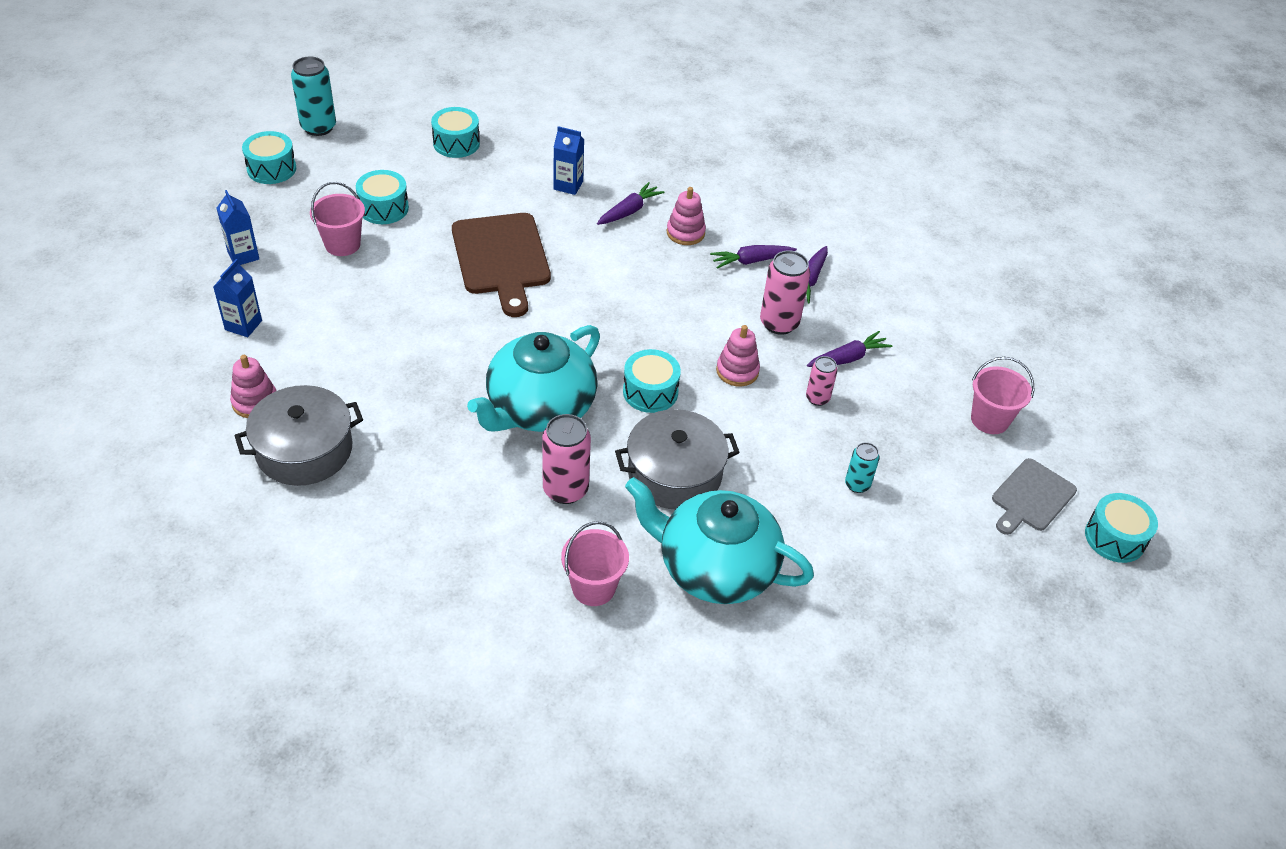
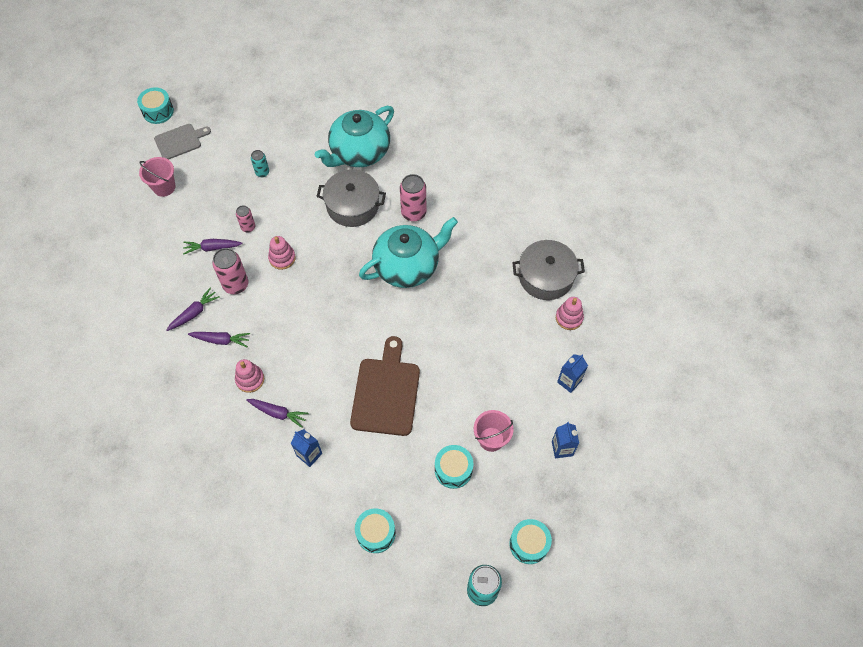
camera: 155 degrees left, 15 degrees up
(593, 587) = (421, 160): pink bucket -> none
(629, 211) = (278, 413): purple carrot -> purple carrot turned 135 degrees counterclockwise
(650, 392) = (340, 259): turquoise drum -> none
(715, 568) = (359, 152): turquoise teapot -> turquoise teapot turned 90 degrees clockwise

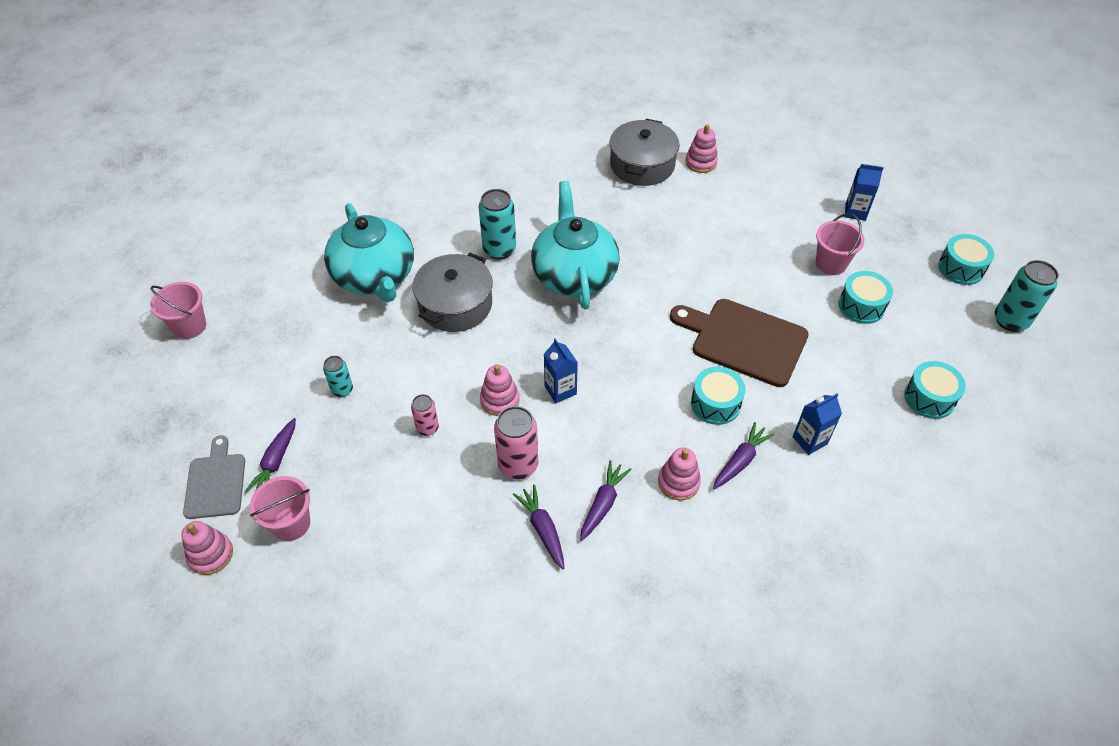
camera: 70 degrees left, 10 degrees down
(136, 160) = (211, 554): none -> pink stacking toy
(158, 111) = (134, 502): turquoise drum -> turquoise drum (715, 404)
(212, 248) = (440, 481): purple carrot -> purple carrot (276, 462)
(283, 77) = (190, 326): none -> pink bucket
(413, 213) = (499, 249): pink can -> turquoise can
(569, 381) = (778, 184): blue carton -> blue carton (560, 390)

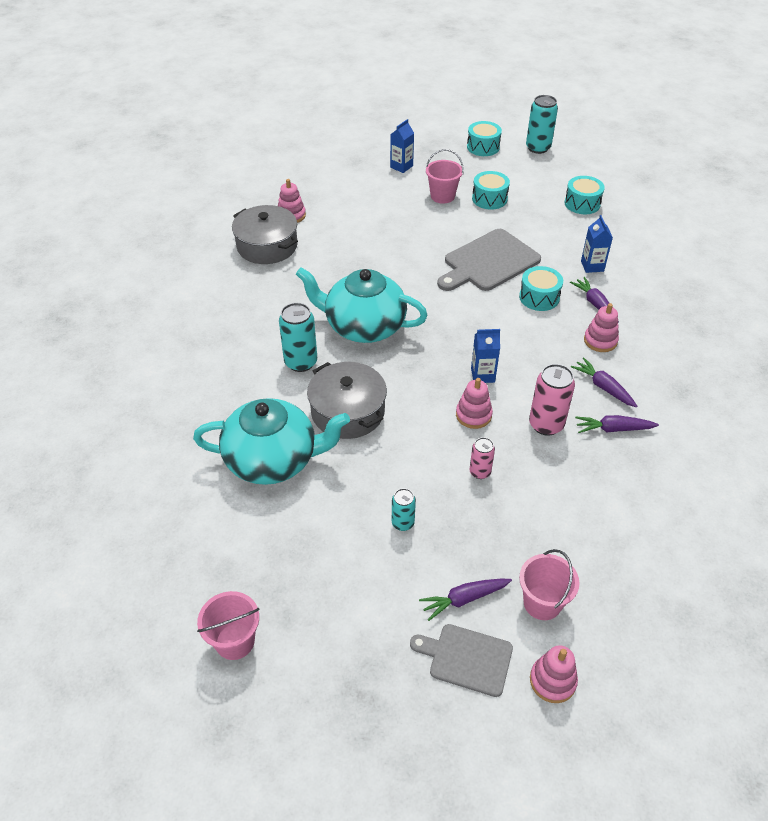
camera: 65 degrees left, 5 degrees down
(276, 462) = (464, 599): purple carrot -> purple carrot turned 120 degrees clockwise
(744, 341) = (489, 262): brown cutting board -> grey cutting board

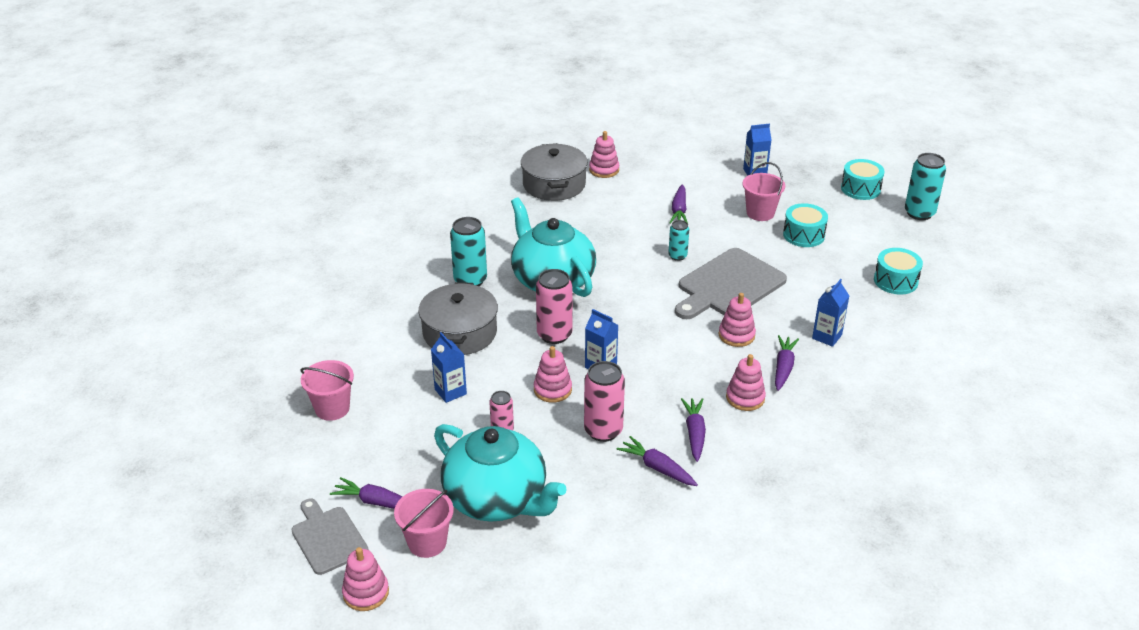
camera: 40 degrees right, 10 degrees down
(235, 641) = (204, 427): pink bucket -> pink bucket (332, 408)
(273, 460) = (366, 334): turquoise teapot -> turquoise teapot (497, 499)
(386, 221) = (679, 210): none -> purple carrot
(403, 466) = (450, 392): none -> blue carton
(403, 523) = (400, 428): turquoise can -> turquoise can (677, 256)
(420, 370) = (554, 335): none -> pink can
(489, 262) = (729, 285): grey cutting board -> grey cutting board turned 45 degrees counterclockwise
(539, 297) = (736, 335): turquoise drum -> pink stacking toy

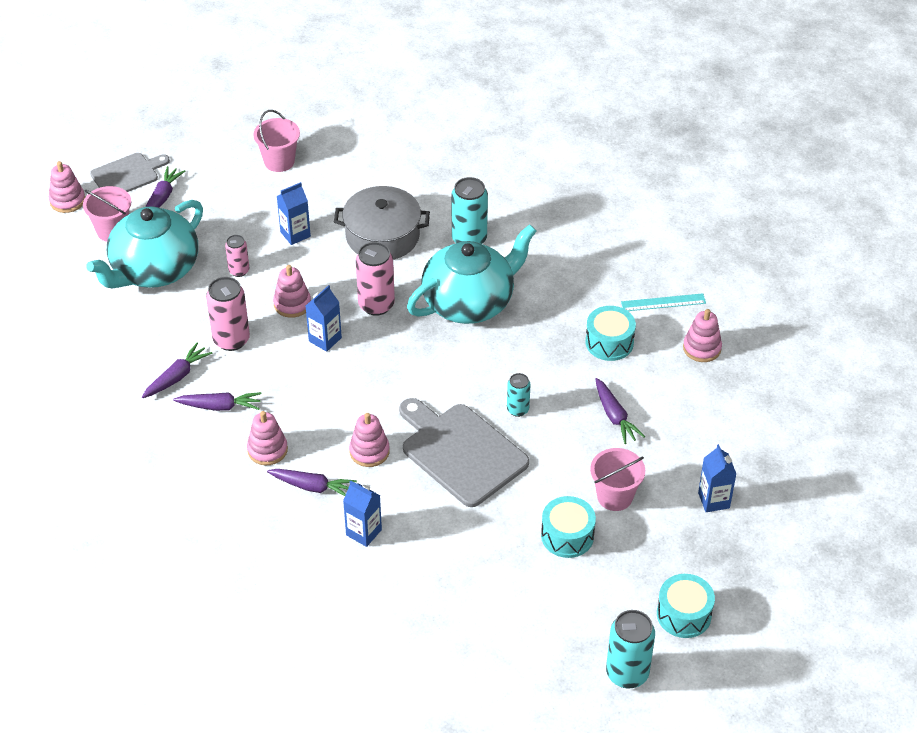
camera: 90 degrees right, 10 degrees up
(554, 184) = (663, 302): grey pot -> turquoise ruler
(679, 210) = (615, 416): purple carrot -> purple carrot turned 120 degrees counterclockwise
(895, 281) = (470, 618): turquoise drum -> turquoise drum (609, 342)

